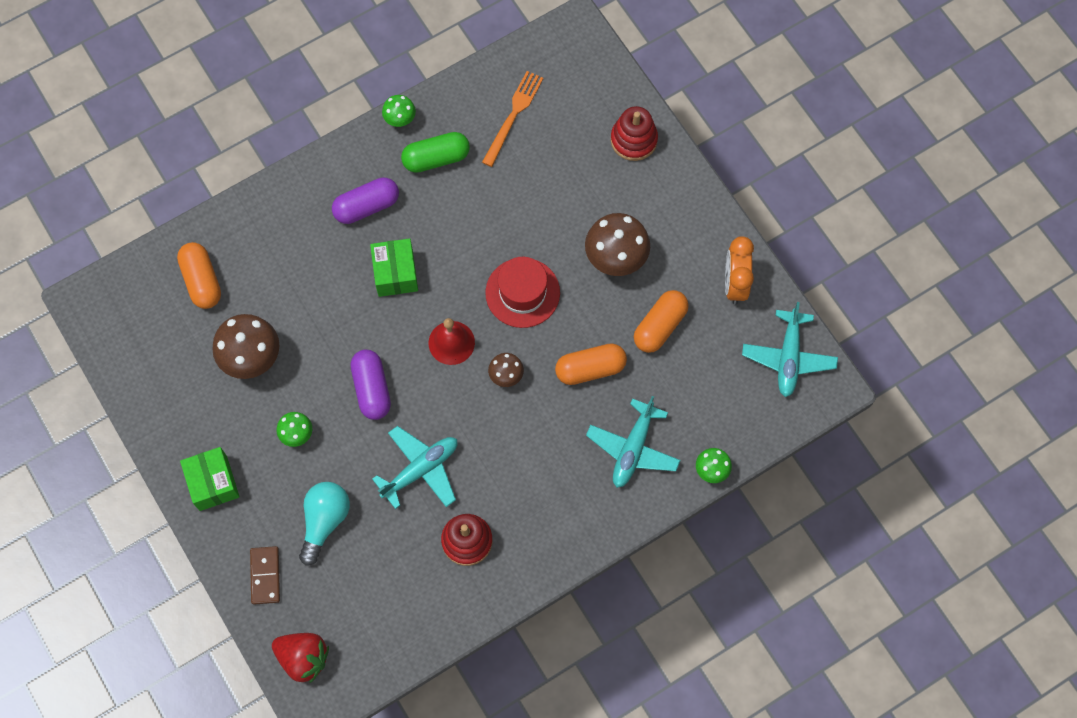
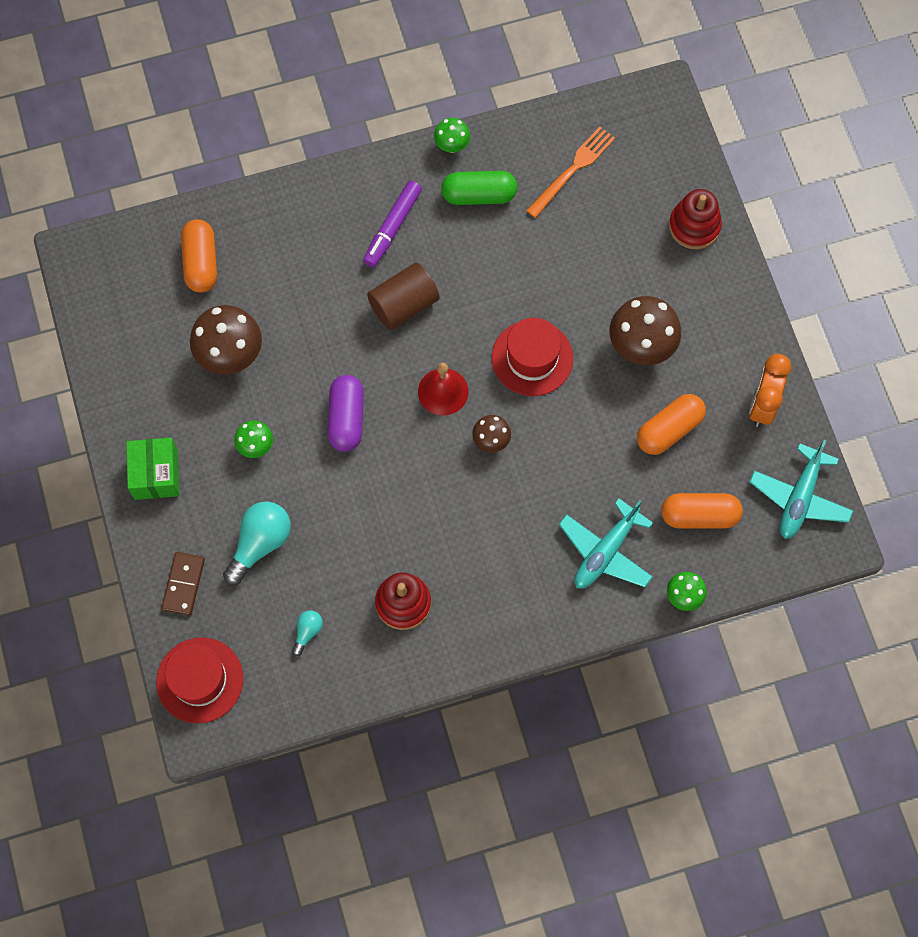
camera: 15 degrees right, 0 degrees up
(303, 658) = (200, 680): red strawberry -> red hat
(366, 206) = (392, 228): purple capsule -> purple marker
(388, 589) = (307, 632): none -> turquoise light bulb
(395, 273) = (404, 305): green box -> brown cylinder
(420, 469) = (375, 516): turquoise plane -> none
(590, 369) = (582, 456): orange capsule -> orange capsule (699, 515)

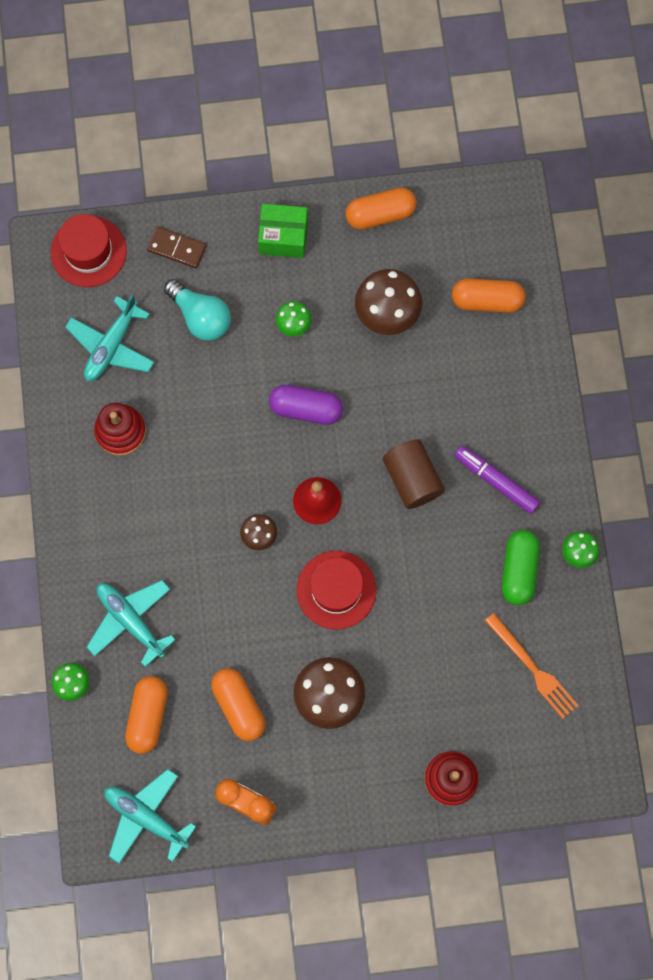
camera: 100 degrees right, 5 degrees up
(117, 380) = (380, 214): none -> orange capsule
(307, 632) = (111, 346): turquoise light bulb -> turquoise plane

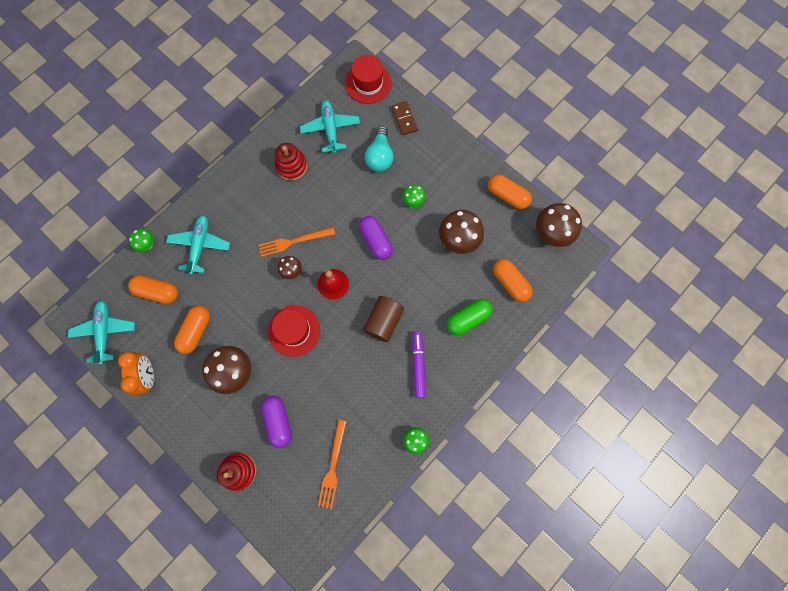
camera: 50 degrees right, 0 degrees up
(111, 346) = (330, 129): turquoise plane -> turquoise plane turned 90 degrees clockwise
(148, 716) = (157, 292): orange capsule -> orange capsule turned 45 degrees clockwise
(223, 505) = (294, 241): none -> orange fork
(283, 237) = (454, 161): green box -> none
(430, 690) = (278, 421): none -> purple capsule
(468, 206) = (551, 234): none -> brown mushroom
(518, 570) = (380, 415): green capsule -> green capsule (468, 319)

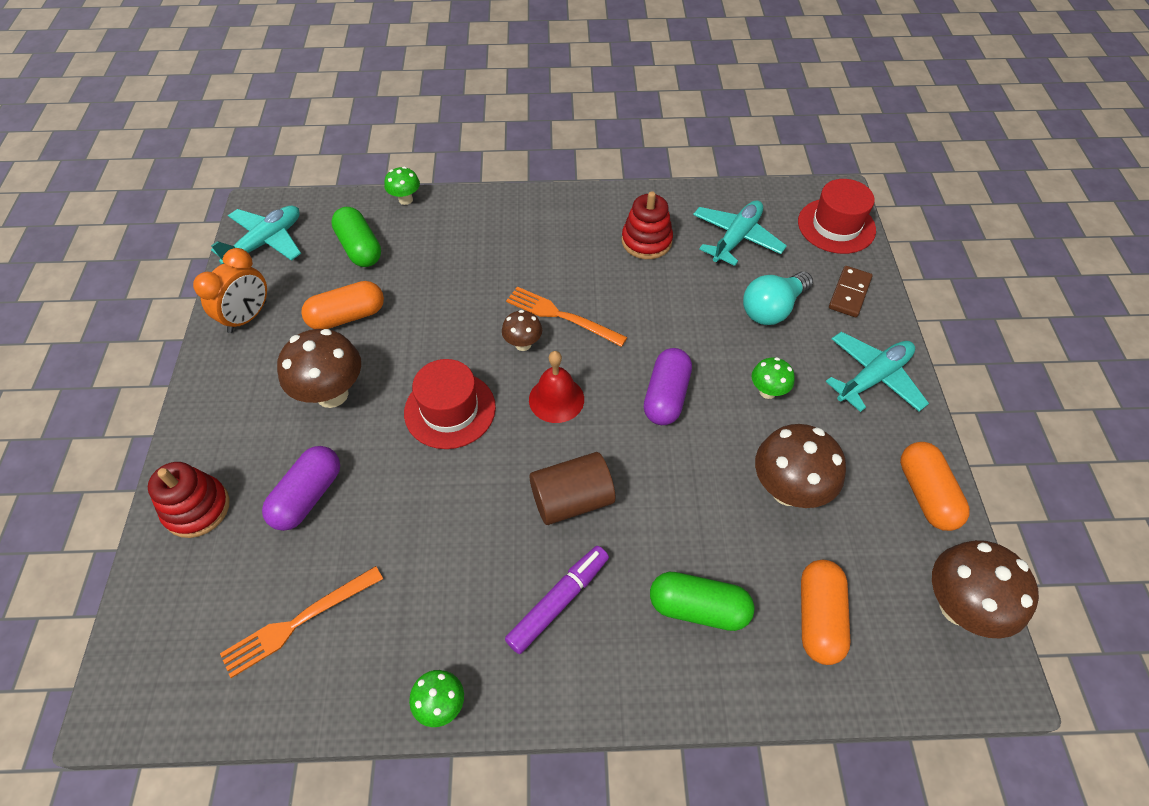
camera: 45 degrees right, 20 degrees down
(157, 292) = (359, 248): orange capsule -> green capsule
(200, 245) = (455, 240): turquoise plane -> turquoise plane (873, 378)

